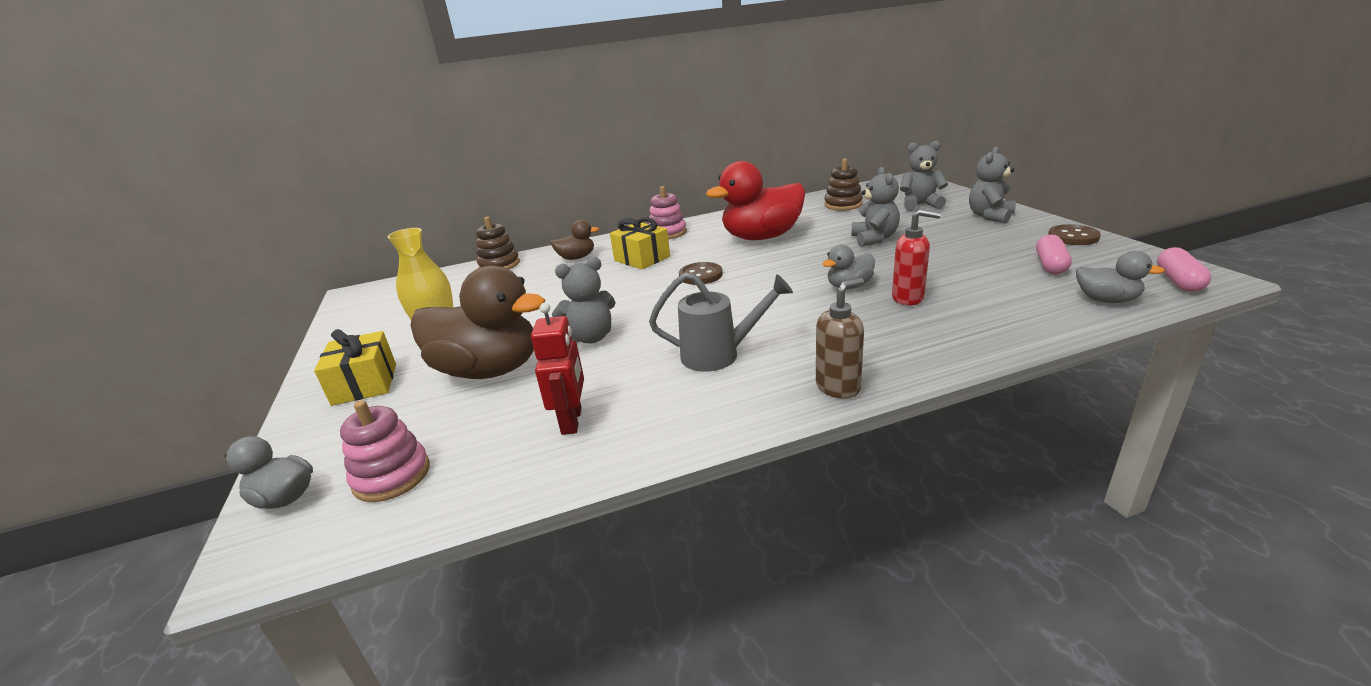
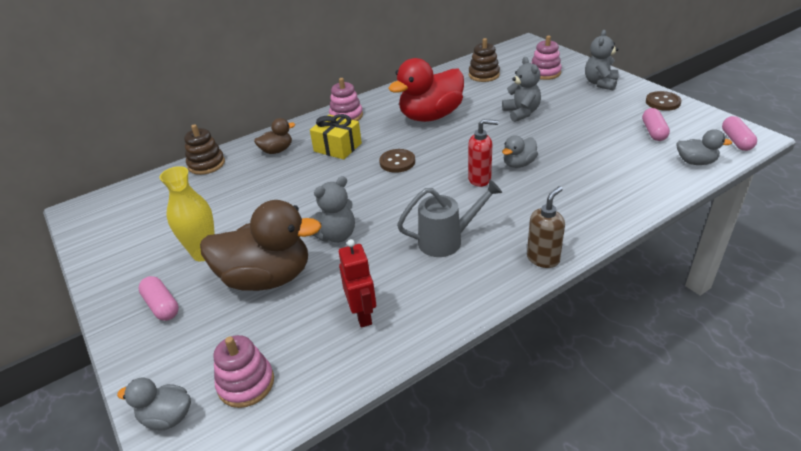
camera: 15 degrees left, 10 degrees up
(365, 384) = (162, 306): yellow gift -> pink capsule
(908, 298) = (565, 172): red soap dispenser -> red soap dispenser (480, 179)
(920, 205) = (545, 73): grey teddy bear -> pink stacking toy

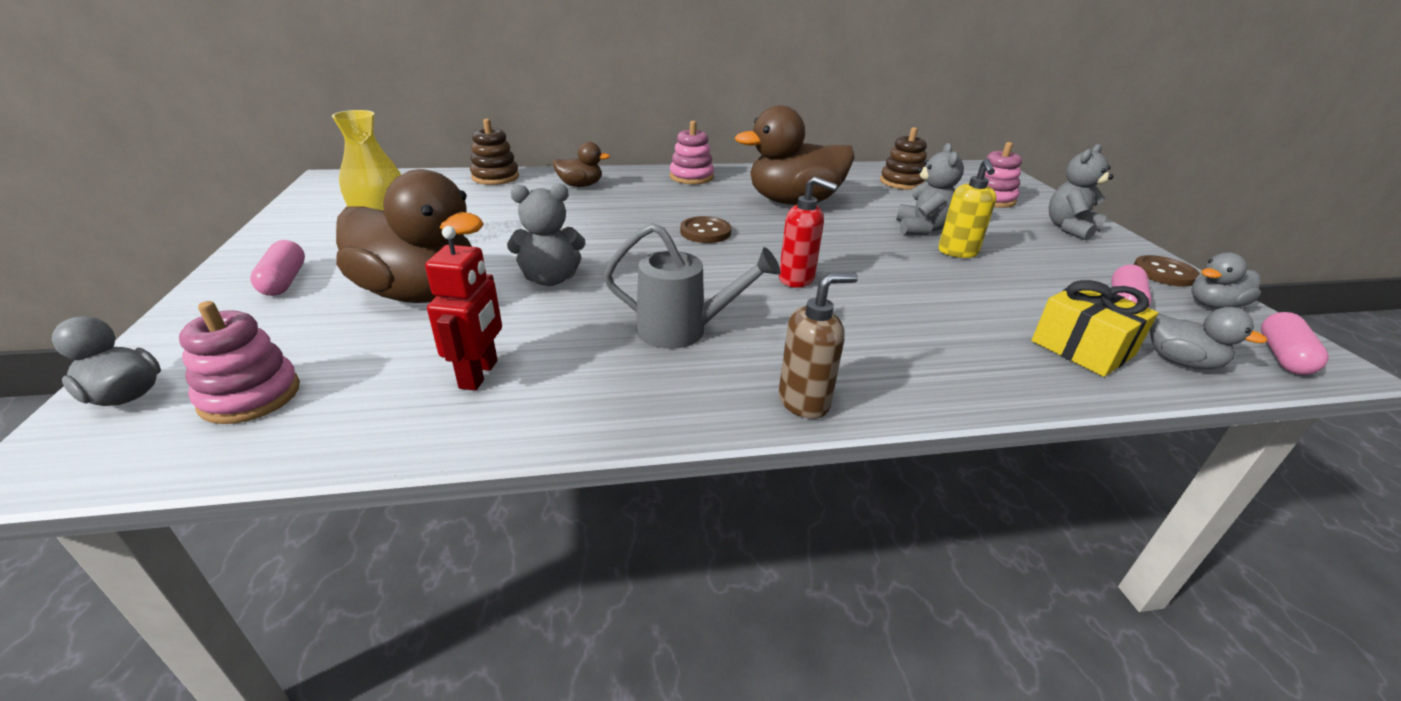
camera: 20 degrees right, 5 degrees down
(337, 147) = (650, 200): yellow gift -> yellow gift (1082, 348)
(430, 116) = (793, 202): red duck -> brown duck
(519, 164) = (869, 279): grey duck -> grey duck (1213, 305)
(552, 125) = (957, 252): none -> yellow soap dispenser

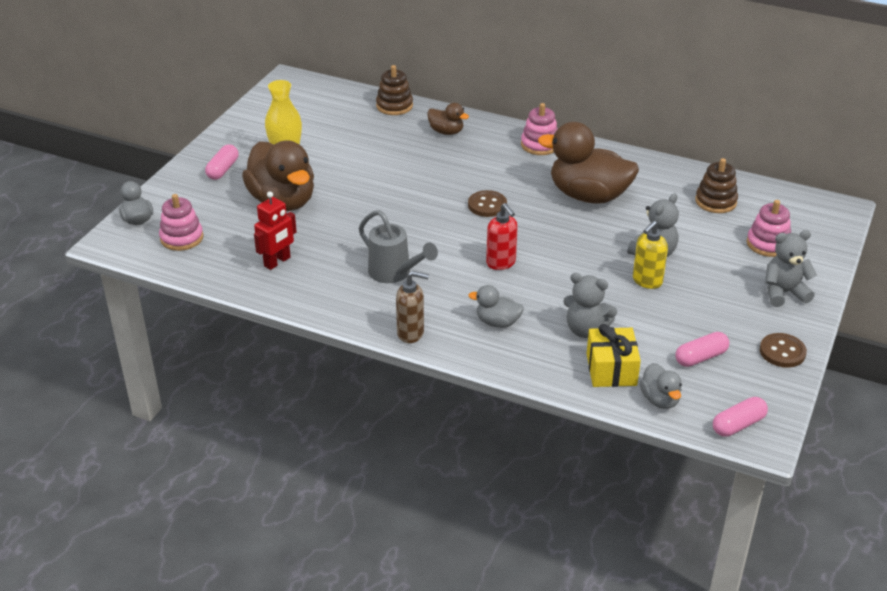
camera: 35 degrees right, 5 degrees up
(550, 279) = (356, 213): grey teddy bear -> grey teddy bear (586, 330)
(1213, 305) = (766, 384): grey duck -> grey duck (497, 322)

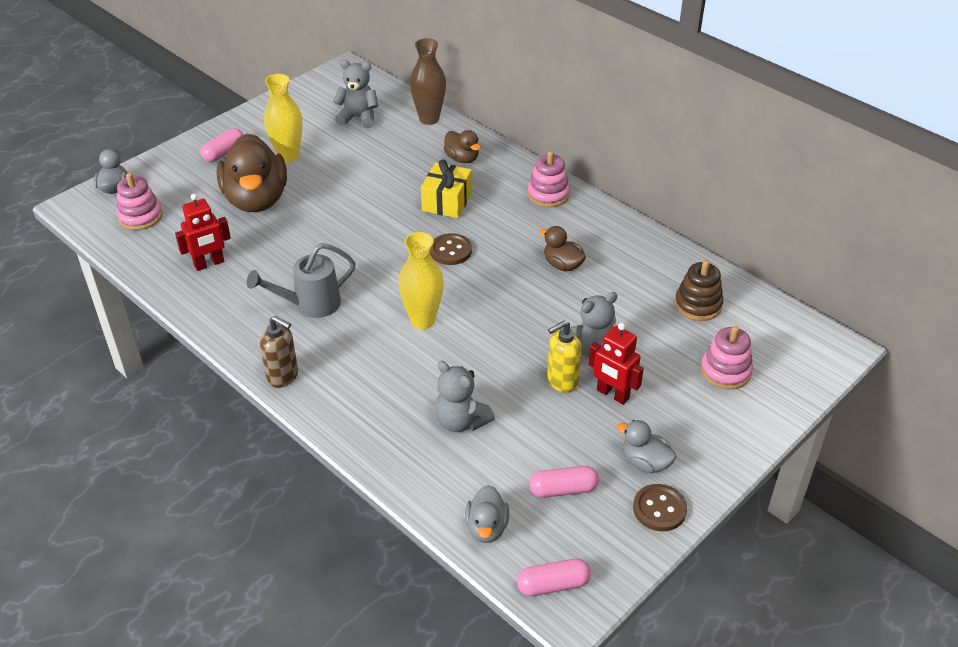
camera: 20 degrees right, 5 degrees up
(394, 106) = (429, 119): brown stacking toy -> brown vase
(394, 273) = (310, 305): grey watering can -> grey watering can turned 90 degrees clockwise
(497, 322) = (376, 387): grey duck -> grey duck (645, 462)
(501, 263) = (422, 320): red soap dispenser -> yellow vase
(588, 196) = (562, 265): brown duck -> brown duck, size x0.48
(611, 369) = (457, 476): yellow gift -> yellow gift (447, 202)
(693, 281) = (612, 394): none -> red robot
(784, 293) = (706, 436): grey teddy bear -> grey teddy bear (358, 118)

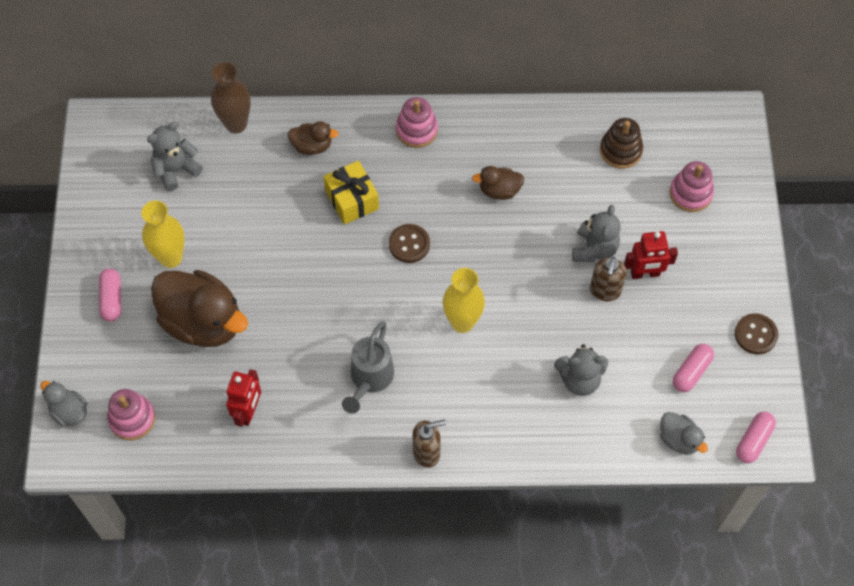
camera: 45 degrees left, 20 degrees up
(562, 381) = (605, 291): yellow soap dispenser -> brown soap dispenser
(645, 462) = (715, 308): grey duck -> none

